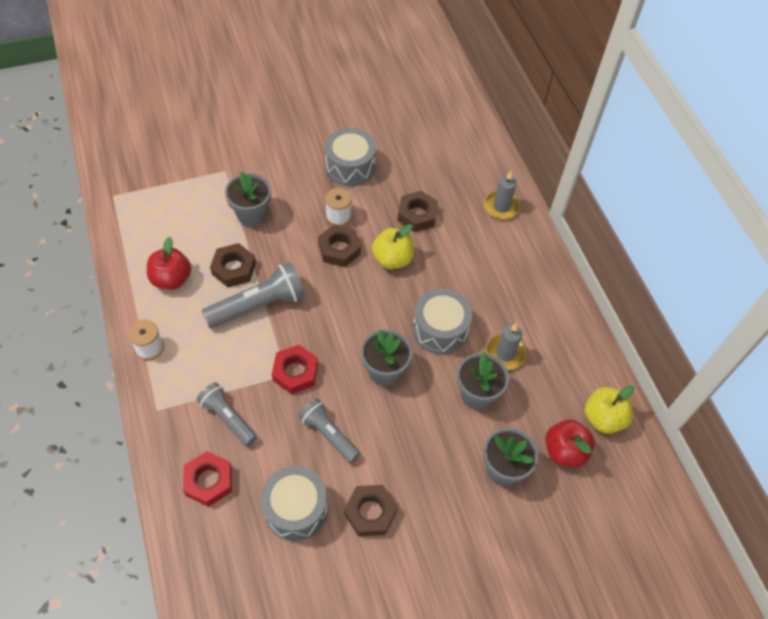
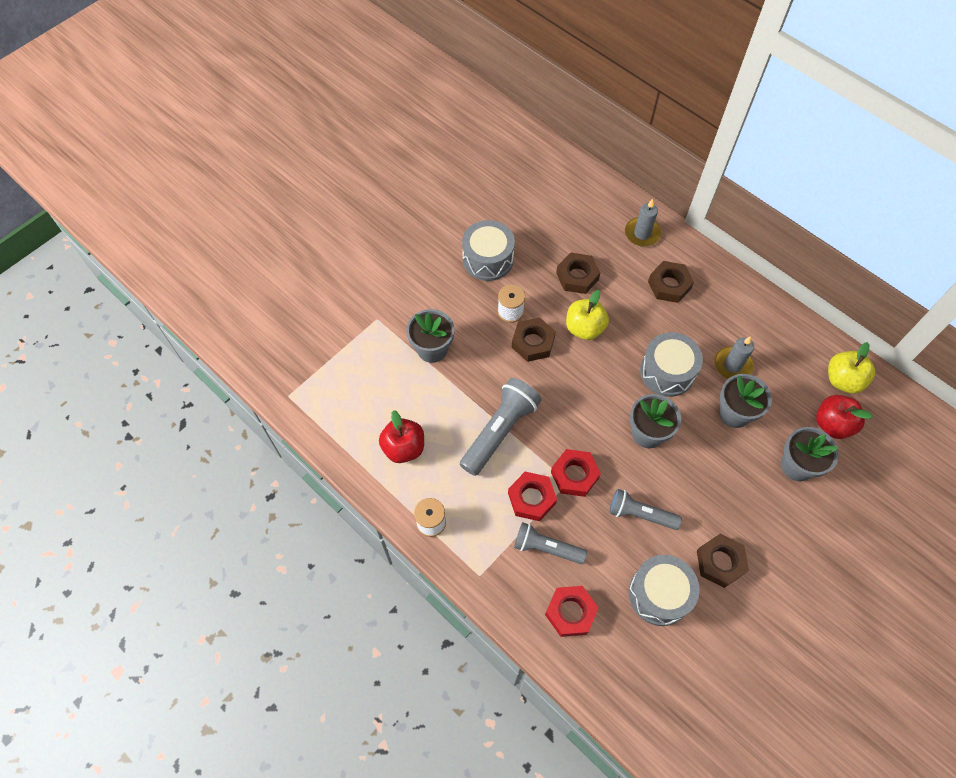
camera: 25 degrees left, 5 degrees up
(234, 268) = (453, 408): brown nut -> brown nut (669, 285)
(245, 372) = (531, 498): none -> red nut

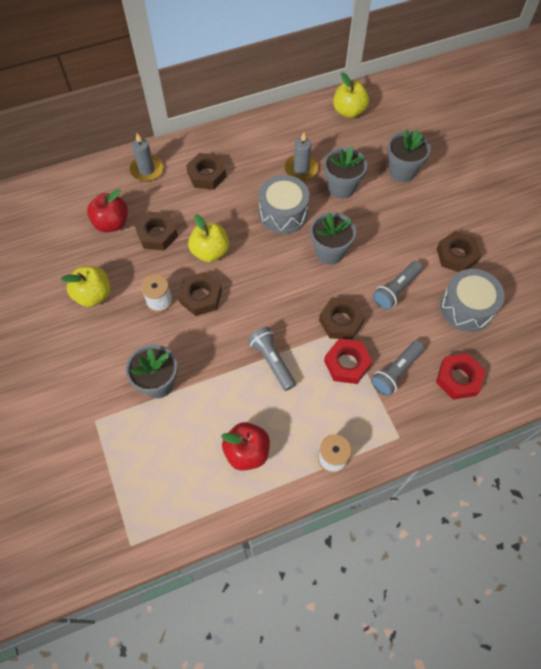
camera: 65 degrees left, 0 degrees up
(488, 259) = (93, 295): grey drum -> yellow apple
(500, 431) = (272, 361): grey flashlight -> grey flashlight, size x0.65
(574, 475) = (341, 321): red nut -> brown nut
(832, 424) = (380, 135): red apple -> red apple (112, 223)

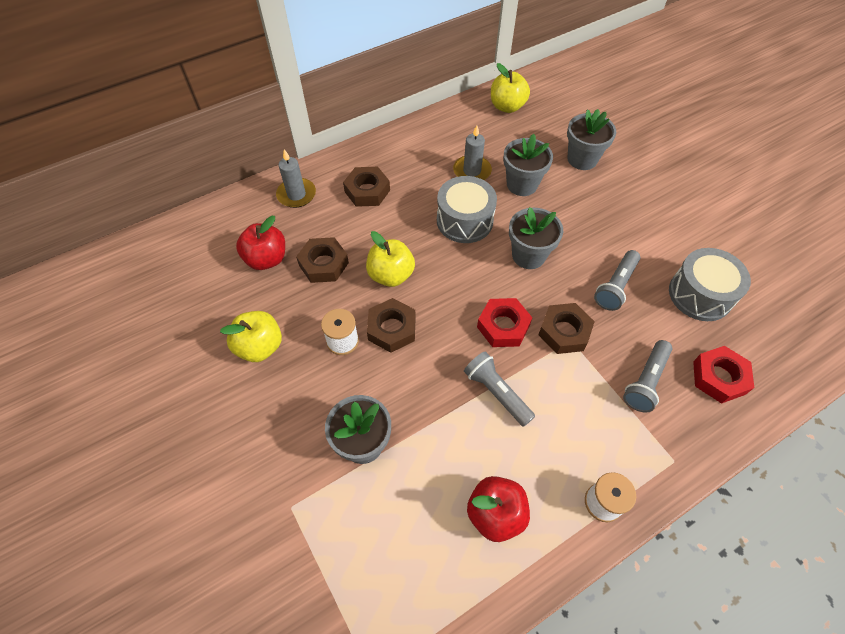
camera: 10 degrees left, 5 degrees down
(347, 364) = (585, 381): red nut -> red nut (503, 326)
(456, 255) = (669, 239): brown nut -> none

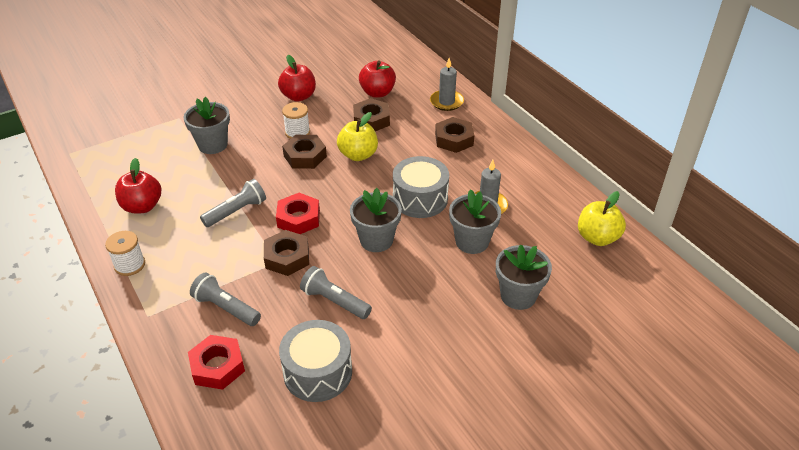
camera: 90 degrees right, 15 degrees down
(260, 347) = (298, 96): yellow apple -> red apple

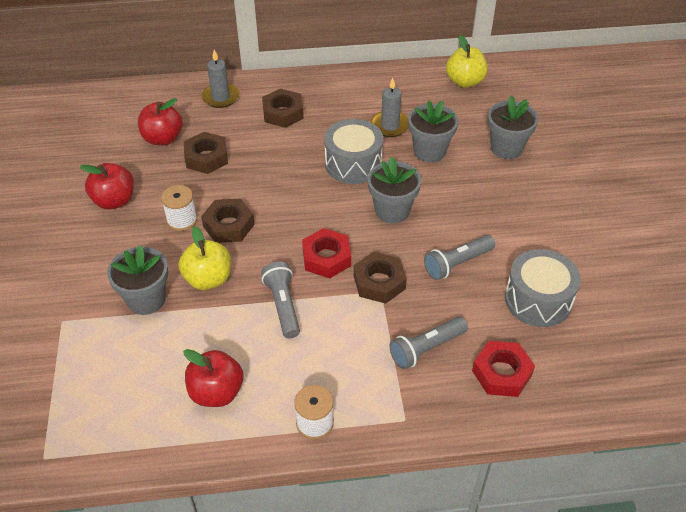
camera: 65 degrees left, 5 degrees up
(358, 155) = (257, 185): yellow apple -> yellow apple (208, 279)

